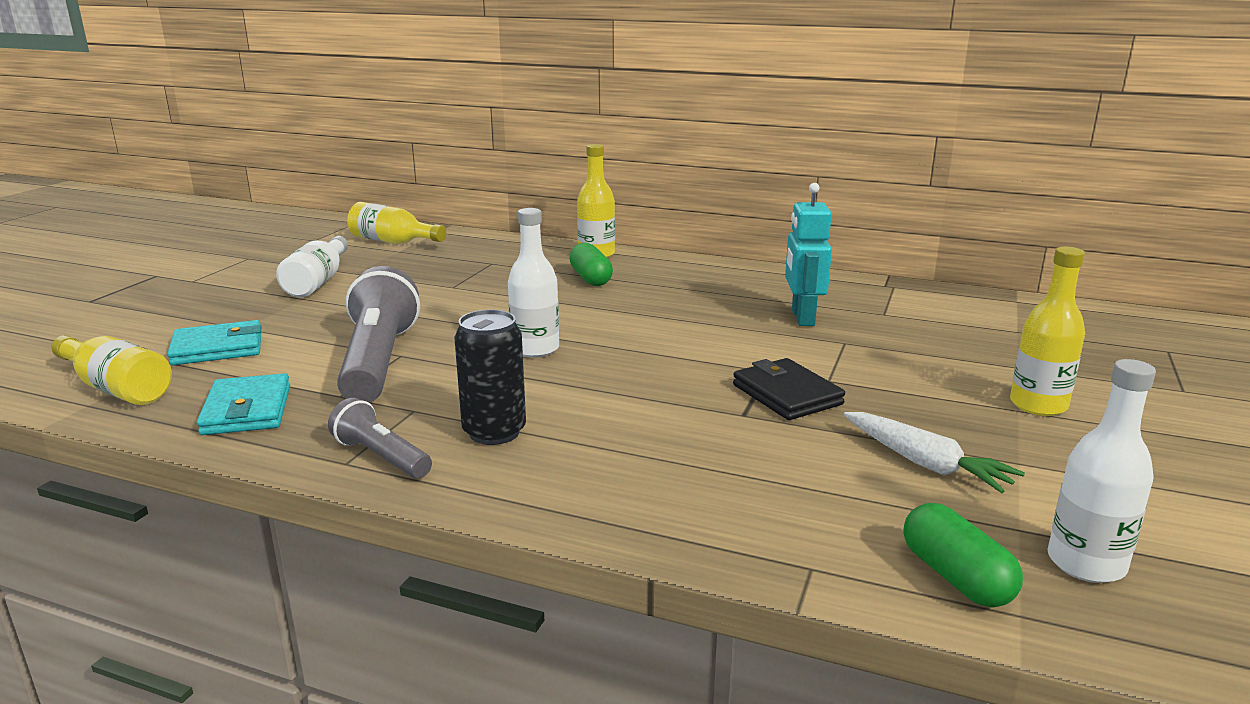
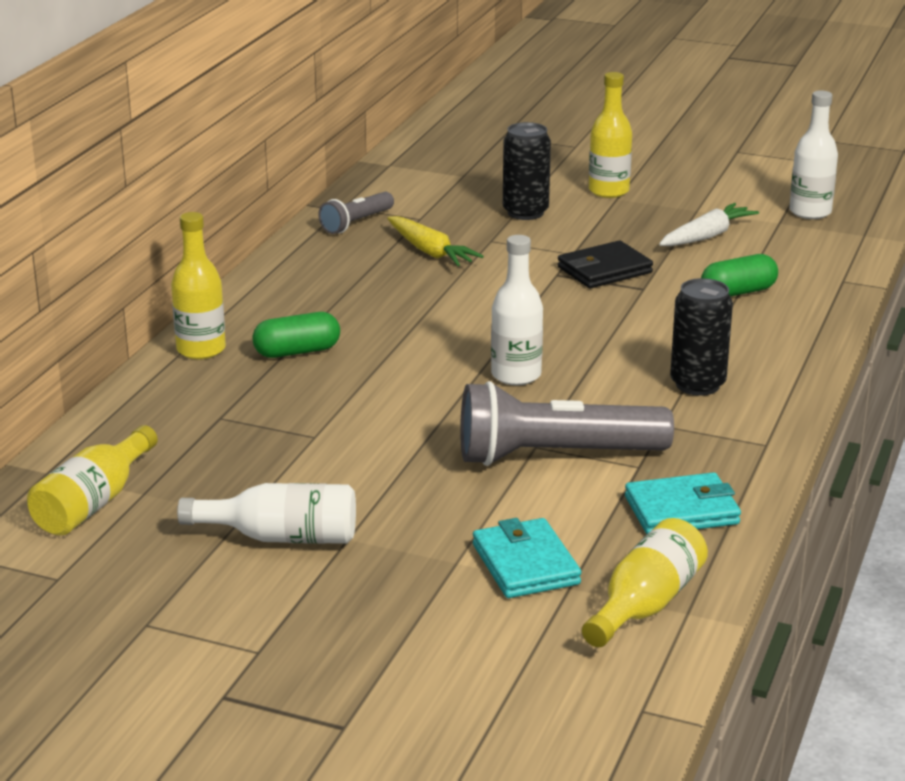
camera: 90 degrees left, 5 degrees up
(381, 457) = (753, 429): grey flashlight -> grey flashlight (356, 223)
(802, 318) = (430, 252): turquoise robot -> yellow carrot
(931, 358) = (525, 212): none -> black can
(956, 577) = (836, 244): green capsule -> green capsule (738, 292)

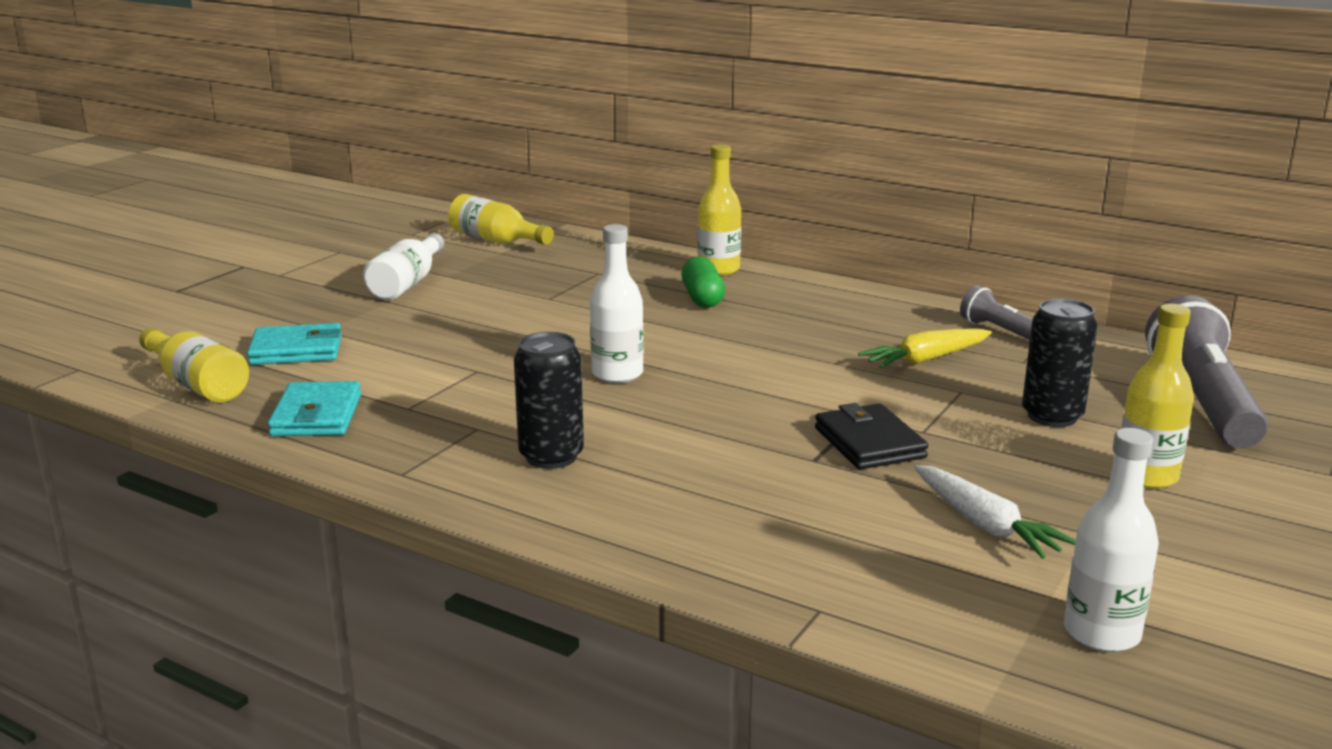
camera: 100 degrees right, 5 degrees down
(555, 456) = (452, 376): grey flashlight -> grey flashlight (1202, 402)
(738, 292) = (790, 518): green capsule -> none

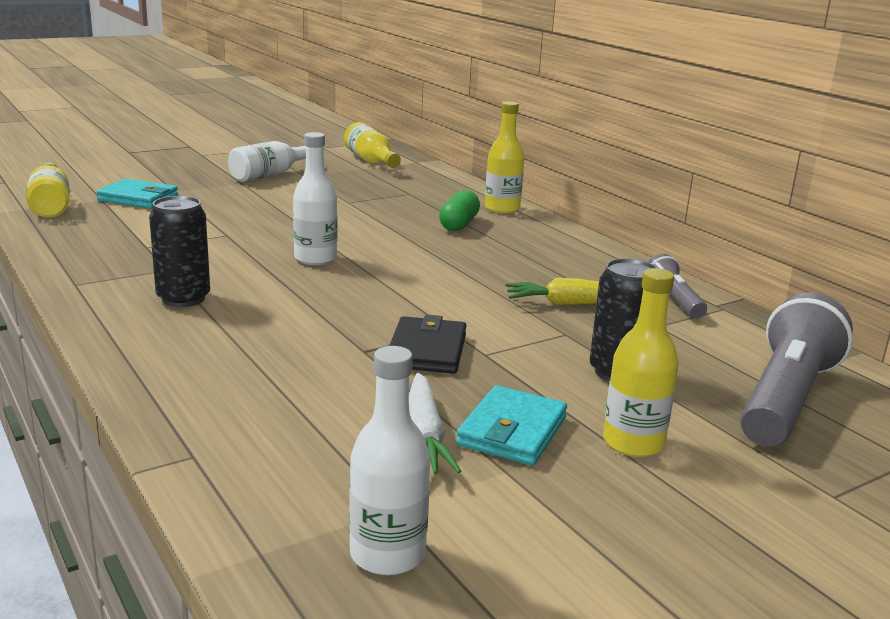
camera: 25 degrees right, 0 degrees up
(317, 415) = (85, 238): turquoise wallet -> turquoise wallet (512, 431)

